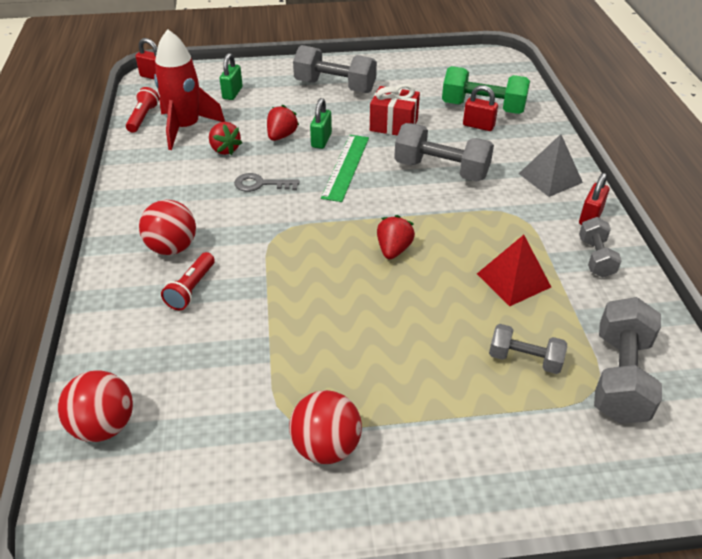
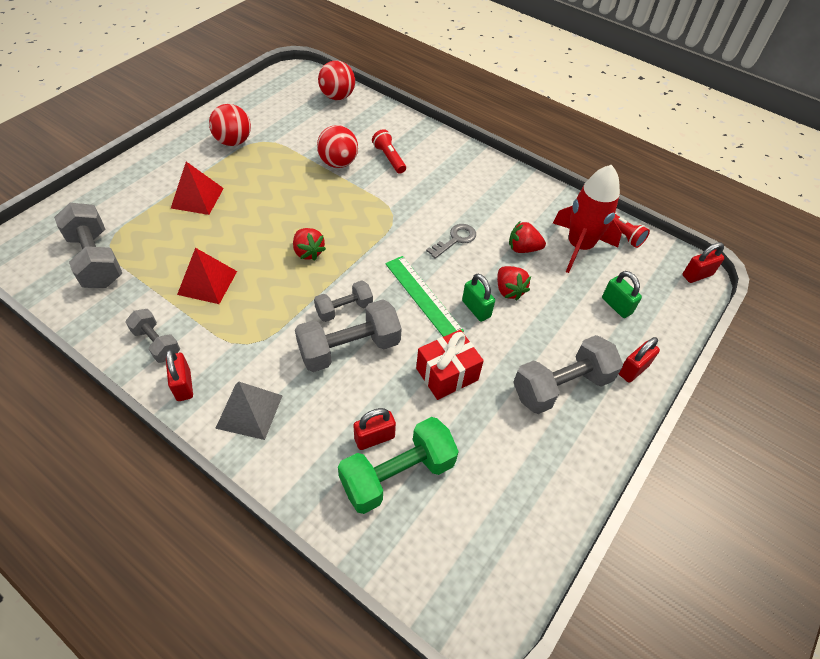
camera: 130 degrees right, 10 degrees up
(172, 248) = (435, 169): red ball -> red ball (338, 163)
(283, 71) = (633, 370): none -> red padlock
(449, 384) = (197, 198): none -> red pyramid
(524, 359) = (163, 235): grey dumbbell -> grey dumbbell (344, 309)

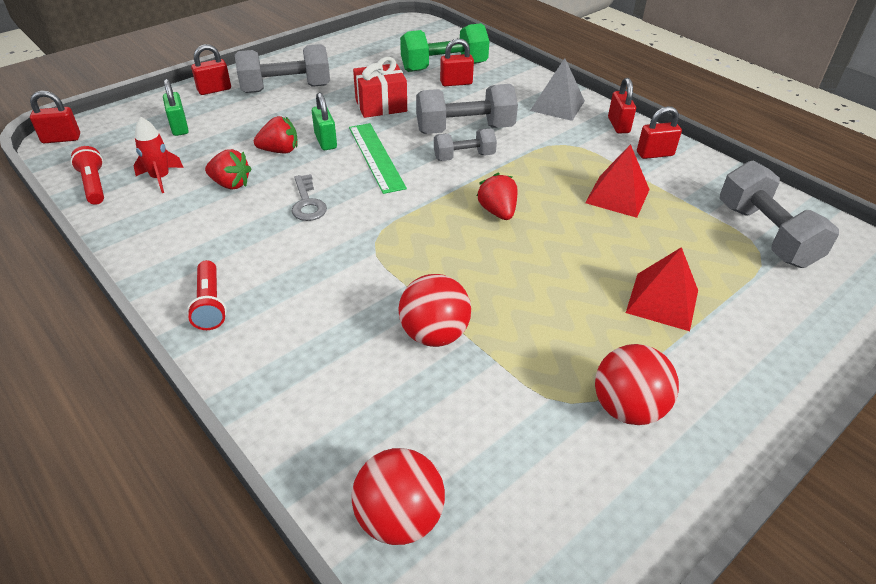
camera: 165 degrees left, 10 degrees down
(157, 343) = (655, 154): grey dumbbell -> red padlock
(389, 158) = (344, 332): red flashlight -> red flashlight (210, 304)
(455, 239) = (307, 203): grey key -> grey key turned 75 degrees counterclockwise
(509, 290) = (280, 151): red strawberry -> red strawberry turned 90 degrees clockwise
(579, 246) = (160, 178): red rocket -> red rocket, size x0.53

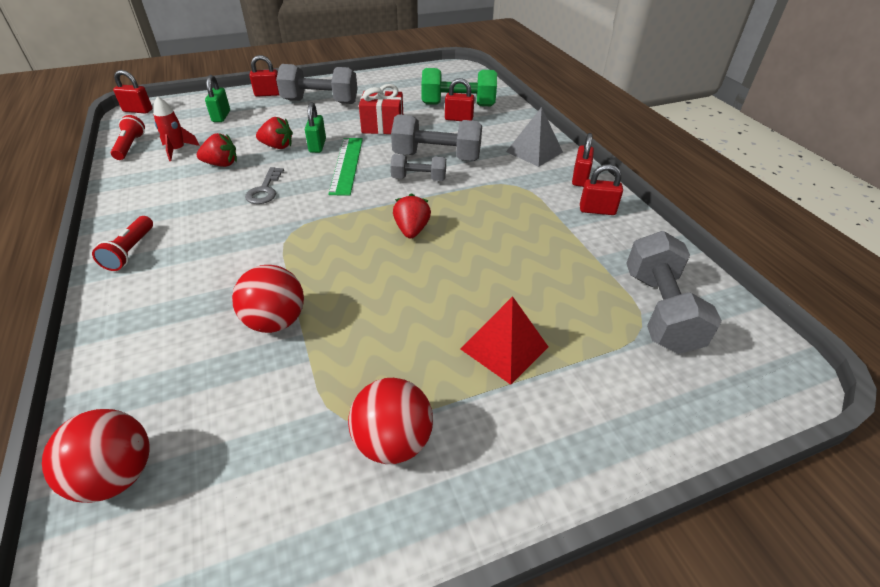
camera: 20 degrees right, 0 degrees up
(230, 184) = (221, 164): red strawberry -> red strawberry turned 45 degrees counterclockwise
(617, 196) = (532, 240): red pyramid -> none

